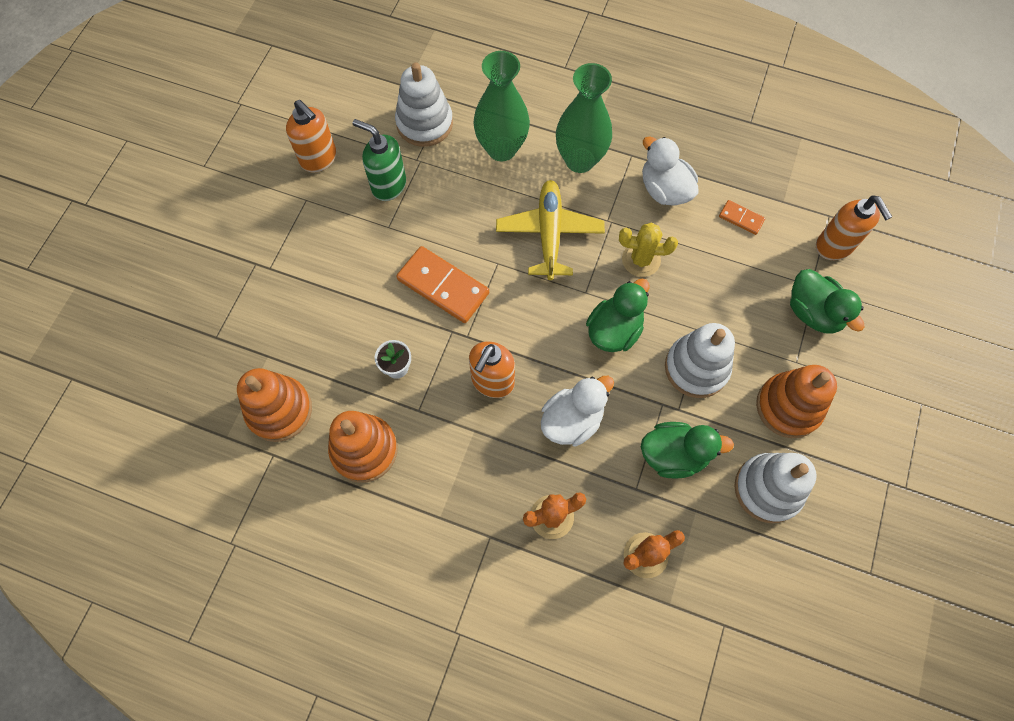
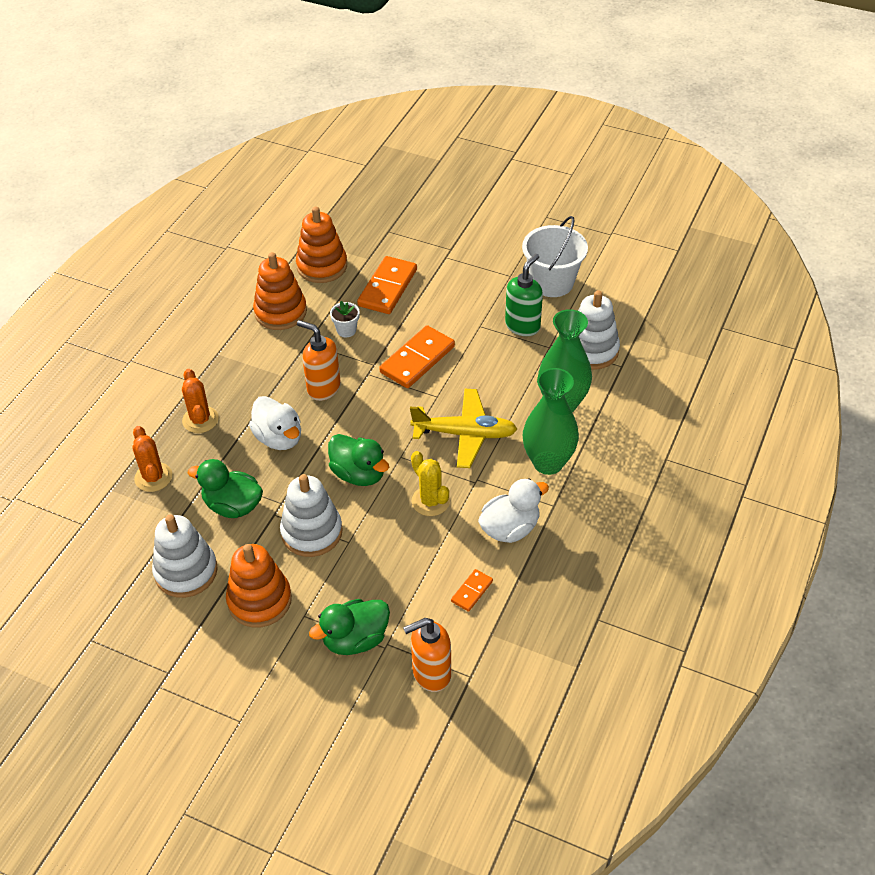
camera: 95 degrees right, 20 degrees down
(319, 159) = (552, 282): orange soap dispenser -> white bucket
(323, 328) = (387, 288): none -> orange domino
(641, 260) = (430, 501): yellow cactus -> yellow cactus turned 45 degrees counterclockwise
(674, 455) = (233, 506): green duck -> green duck turned 105 degrees clockwise

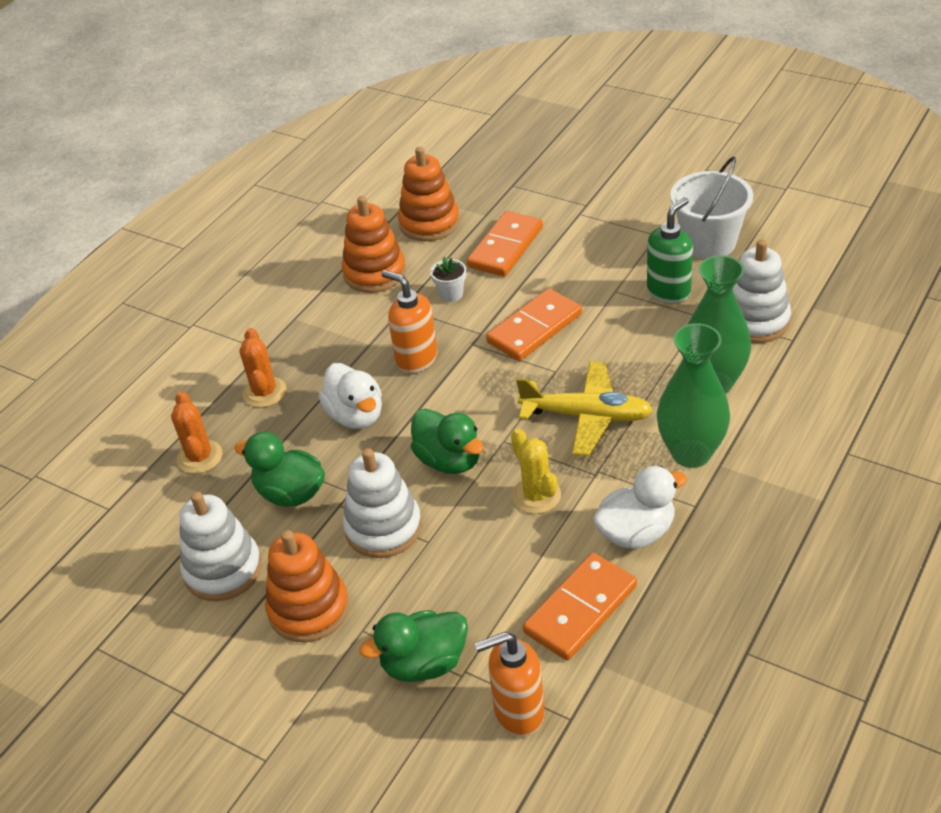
camera: 10 degrees right, 5 degrees down
(472, 591) = (580, 609): orange domino -> orange domino, size x2.00

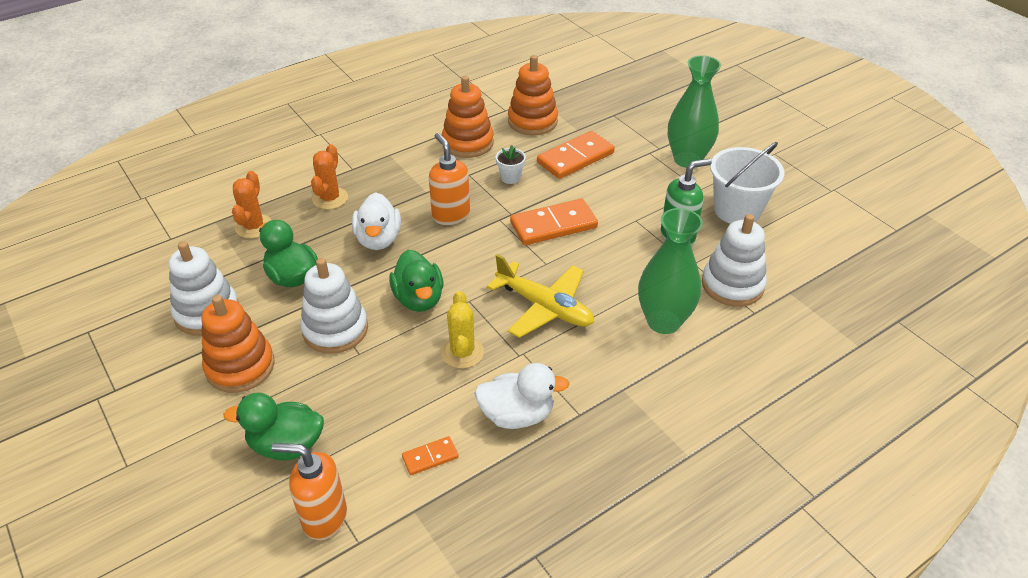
camera: 20 degrees right, 0 degrees up
(580, 609) = (430, 457): orange domino -> orange domino, size x0.50
(691, 453) = (606, 370): green vase -> green vase (687, 159)

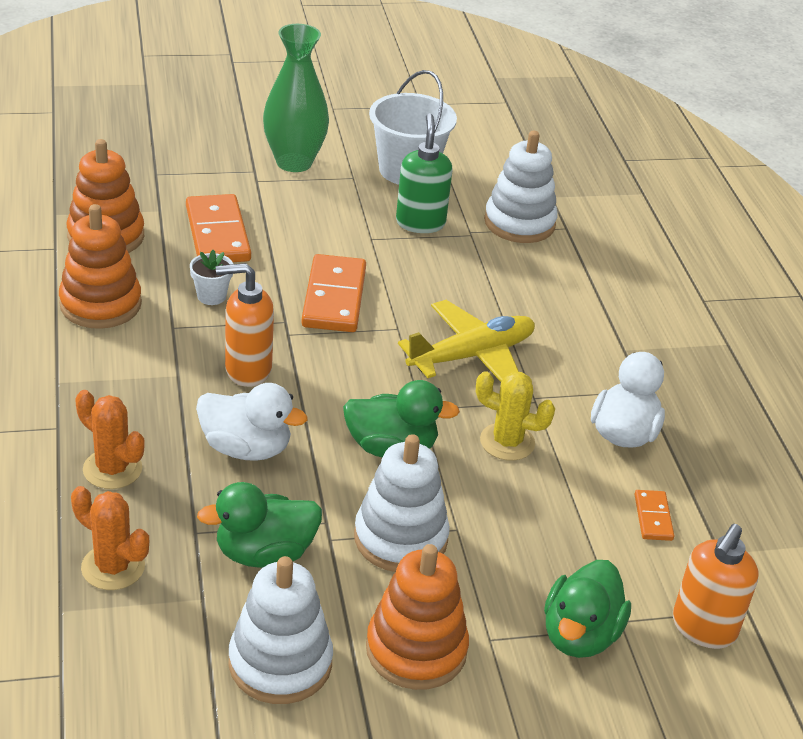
camera: 70 degrees left, 5 degrees down
(663, 321) = (545, 286): green vase -> none

